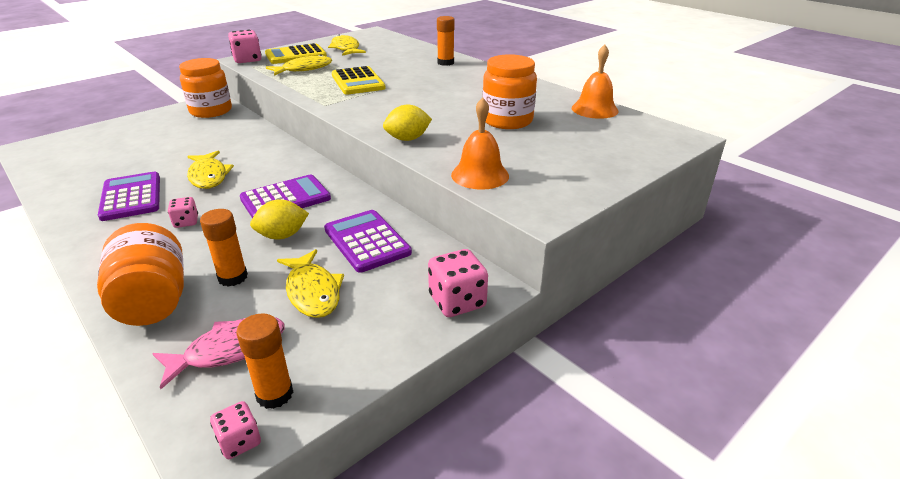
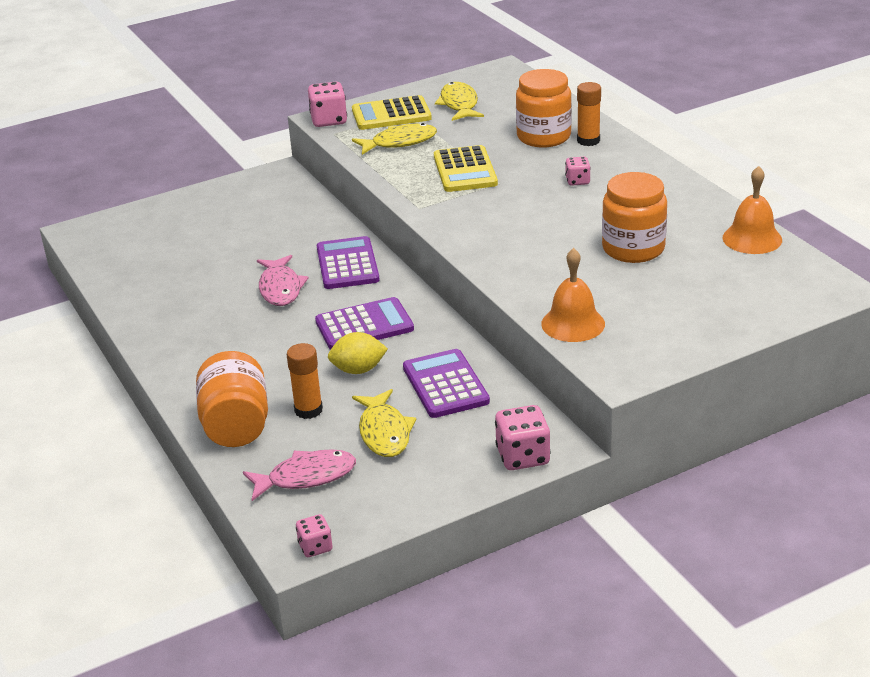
camera: 15 degrees right, 0 degrees up
(131, 197) = (200, 309): purple calculator -> purple calculator (347, 264)
(186, 222) = (260, 345): pink dice -> pink dice (577, 181)
(208, 176) = (280, 288): yellow fish -> pink fish
(211, 111) = (279, 189): orange jar -> orange jar (543, 137)
(274, 394) = (344, 516): orange glue stick -> none
(407, 139) = (506, 268): yellow lemon -> none

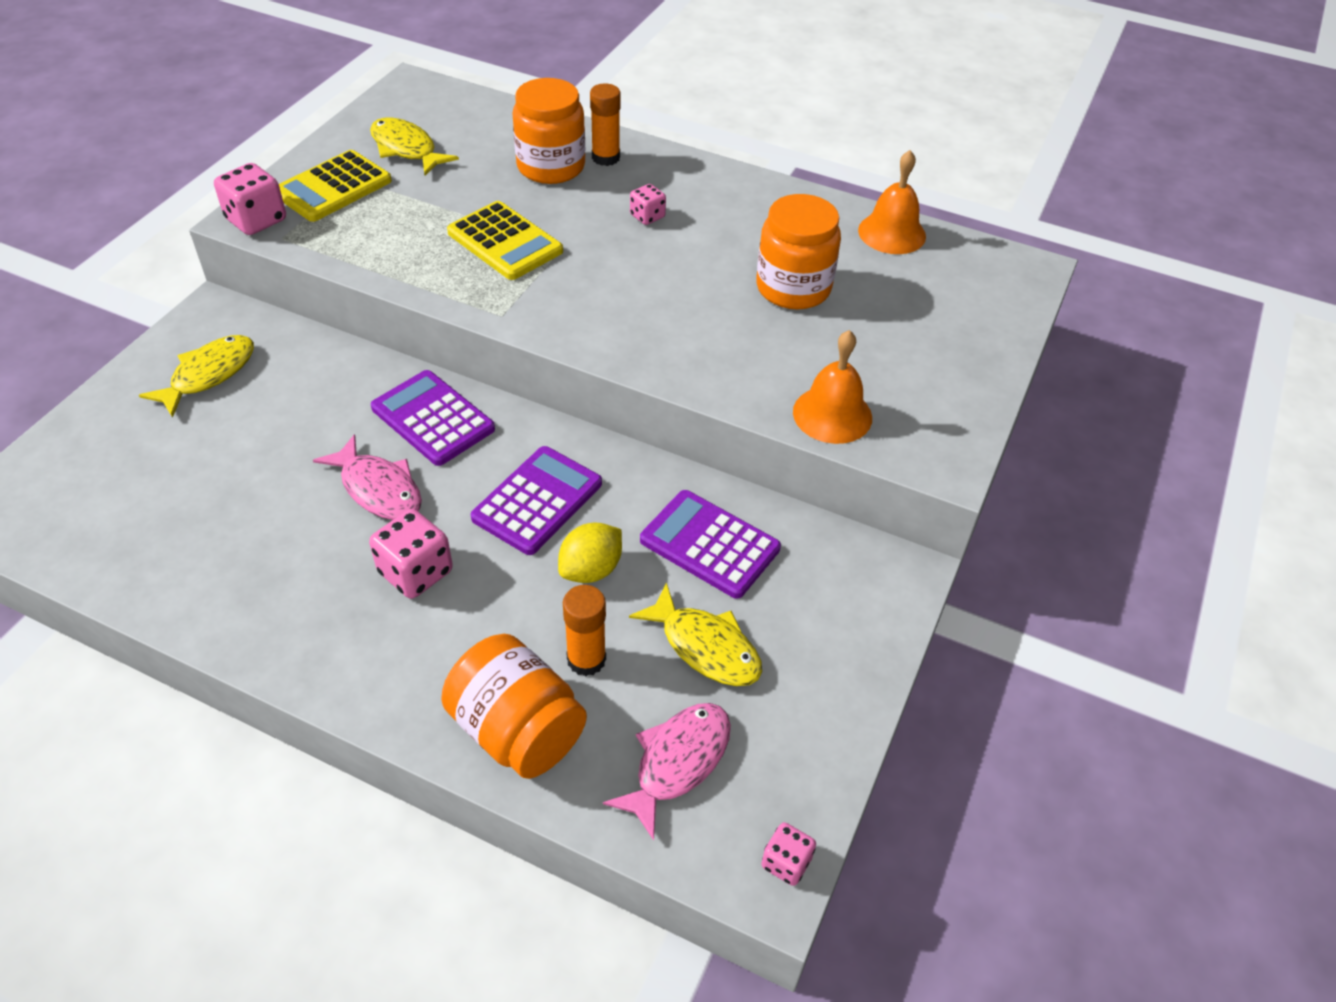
camera: 40 degrees left, 15 degrees up
(400, 142) = (384, 226): yellow fish -> yellow fish (209, 374)
(523, 456) = (881, 604): pink dice -> pink dice (416, 572)

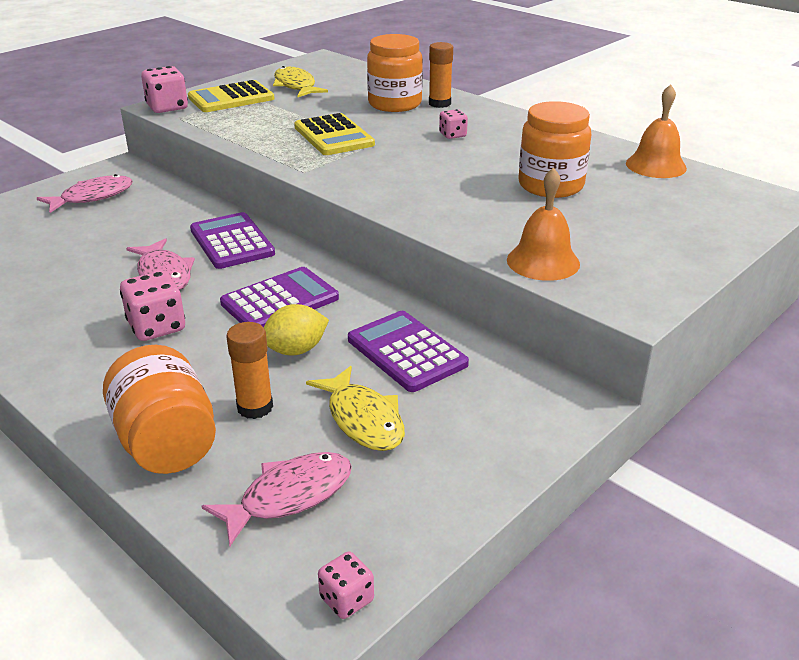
camera: 20 degrees right, 15 degrees down
(209, 374) = (93, 197): yellow fish -> pink fish

